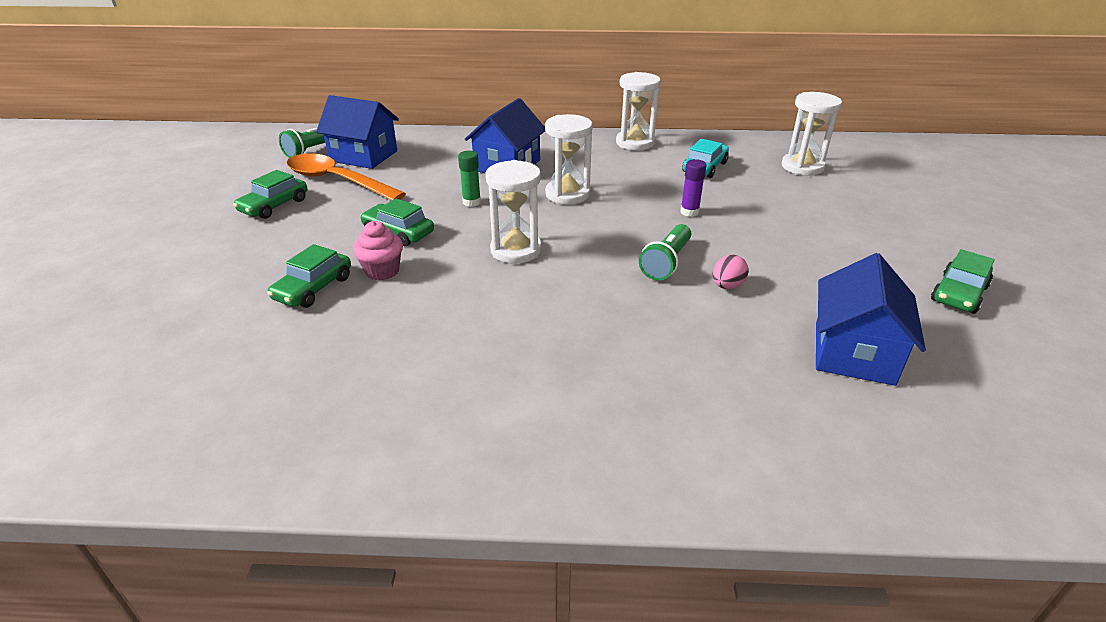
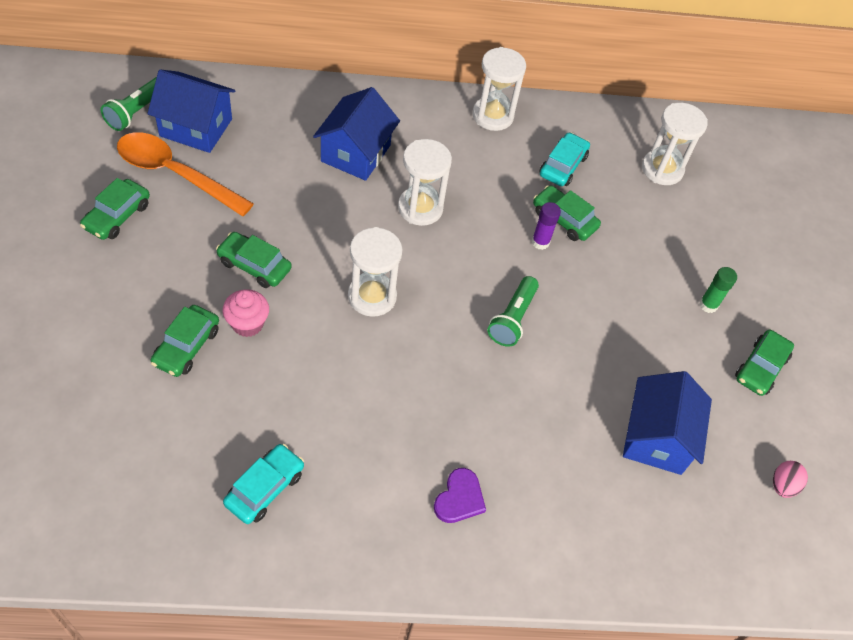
camera: 10 degrees left, 20 degrees up
(372, 403) = (265, 488): none -> turquoise car
(471, 202) = (323, 218): green glue stick -> green glue stick (708, 305)
(614, 411) = (459, 498): none -> purple heart
(711, 198) = (564, 219): none -> green car
(727, 286) = (564, 353): pink egg -> pink egg (783, 485)

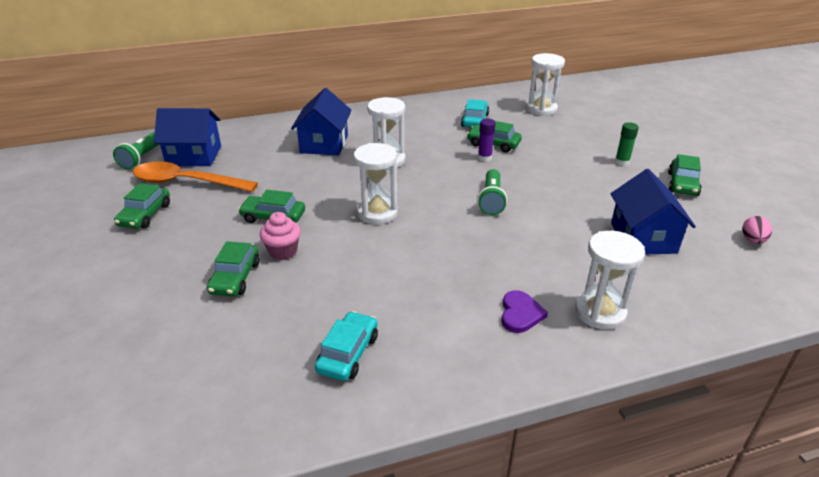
camera: 10 degrees left, 20 degrees down
(493, 116) = (412, 108): white hourglass -> white hourglass (600, 312)

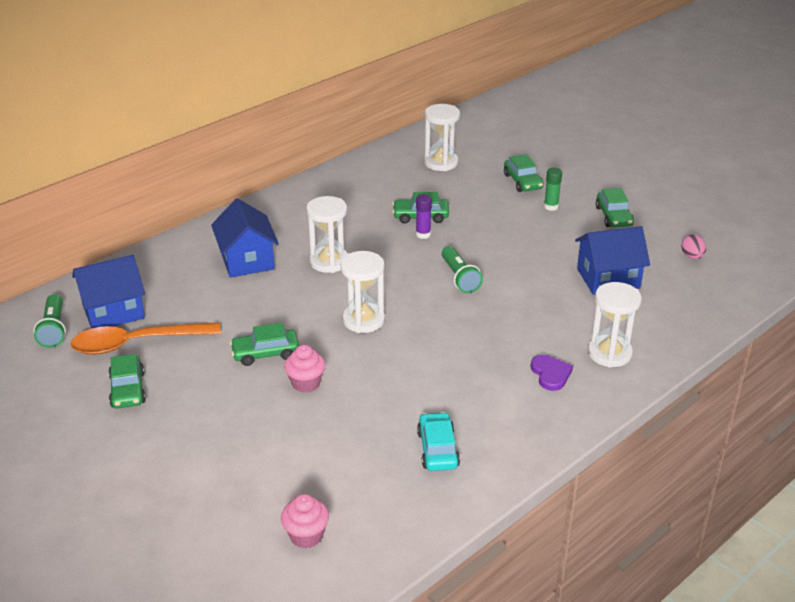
camera: 25 degrees left, 0 degrees up
(153, 397) = (306, 536): none -> pink cupcake
(235, 278) = (283, 420): green car -> green car (523, 181)
(475, 120) = (383, 193): turquoise car -> none
(643, 238) = (608, 278): blue house -> blue house turned 75 degrees counterclockwise

